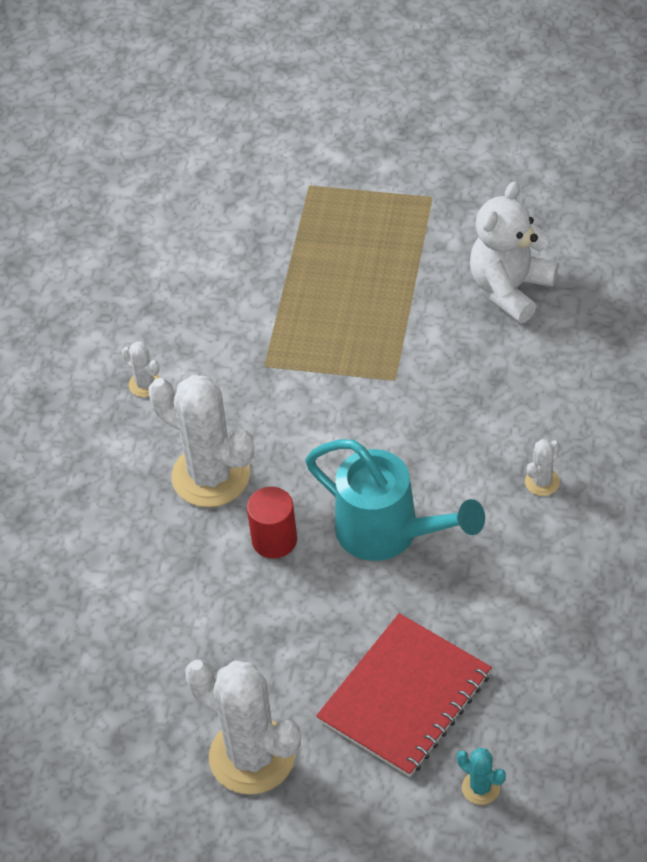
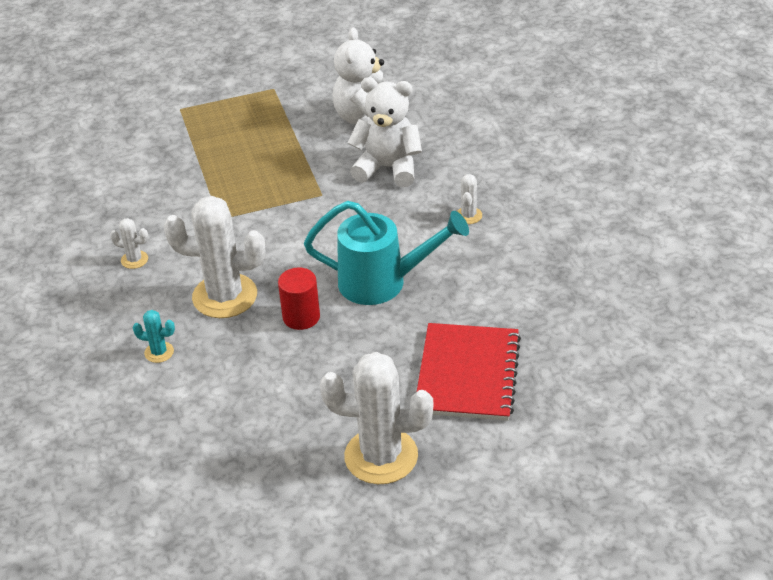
camera: 30 degrees left, 10 degrees down
(480, 788) = (563, 407): turquoise cactus -> turquoise cactus (159, 352)
(492, 372) = (388, 168): none -> white teddy bear

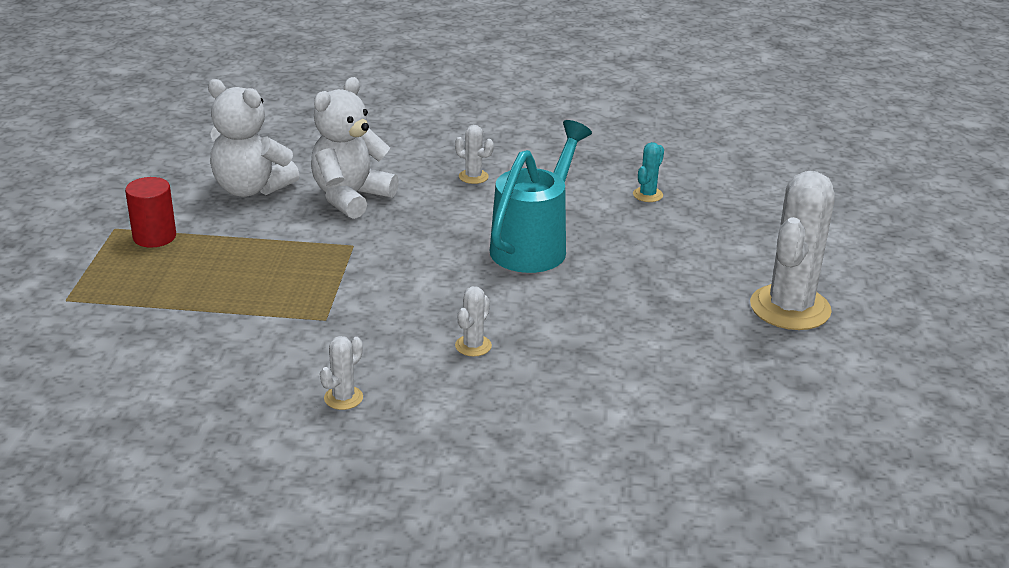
camera: 70 degrees left, 10 degrees down
(159, 352) = (536, 414): turquoise cactus -> turquoise cactus (647, 195)
(225, 296) = (473, 346): white cactus -> white cactus, size x0.43
(301, 317) = (550, 304): red cylinder -> red cylinder (154, 237)
(468, 374) = (703, 235): red notebook -> none

